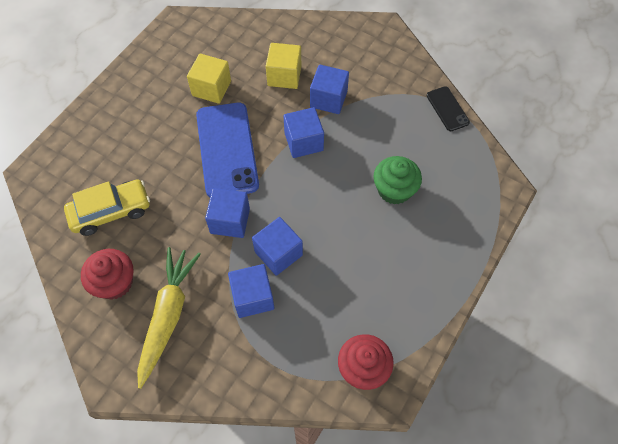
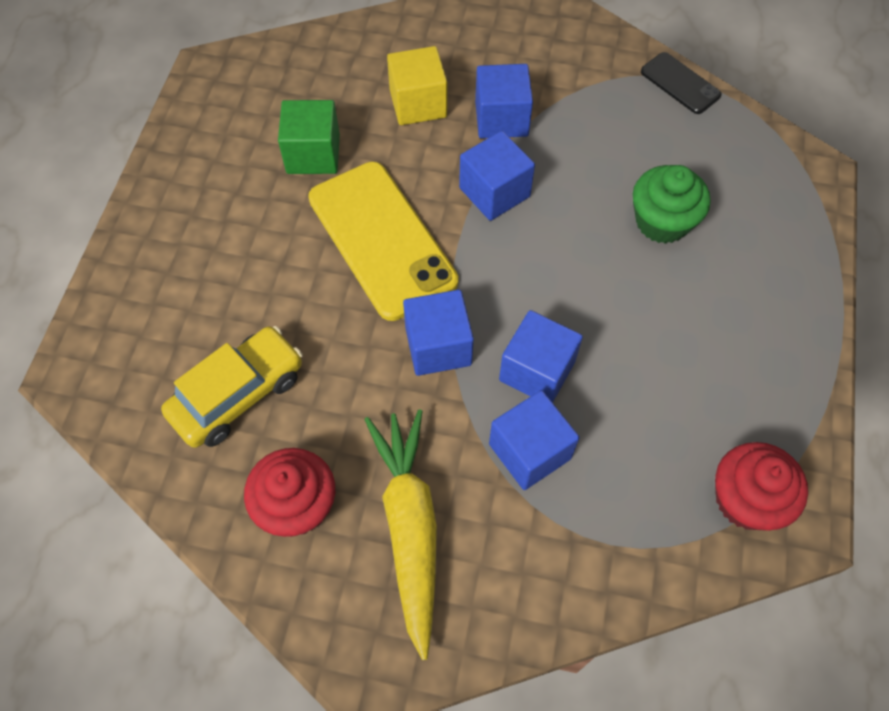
camera: 20 degrees left, 0 degrees up
(211, 88) = (313, 154): yellow cube -> green cube
(227, 150) = (382, 239): blue phone -> yellow phone

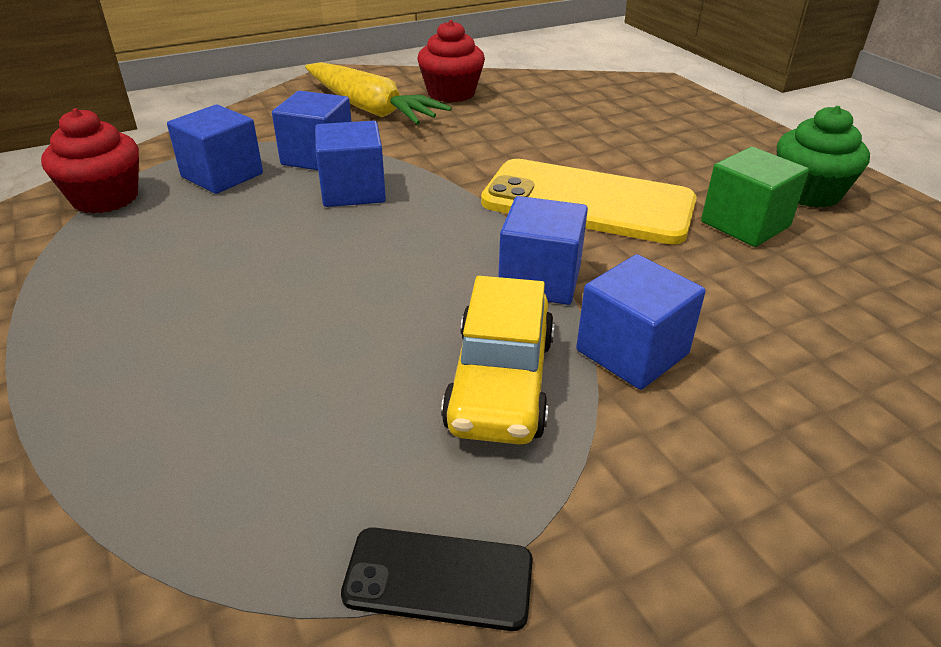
camera: 140 degrees right, 25 degrees down
(238, 394) = (554, 108): yellow car -> yellow car (501, 383)
(418, 104) = (740, 315): yellow cube -> none
(438, 346) = (451, 172): blue cube -> blue cube (222, 175)
(662, 221) = (316, 348): green cupcake -> green cupcake (808, 193)

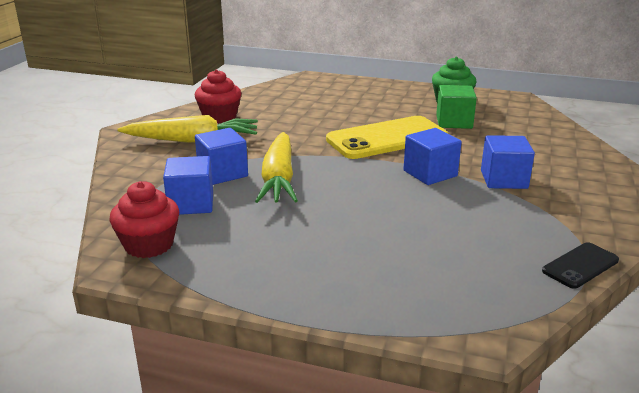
camera: 45 degrees left, 10 degrees down
(353, 191) = (278, 179): blue cube -> yellow carrot
(501, 383) = (488, 210): yellow car -> none

